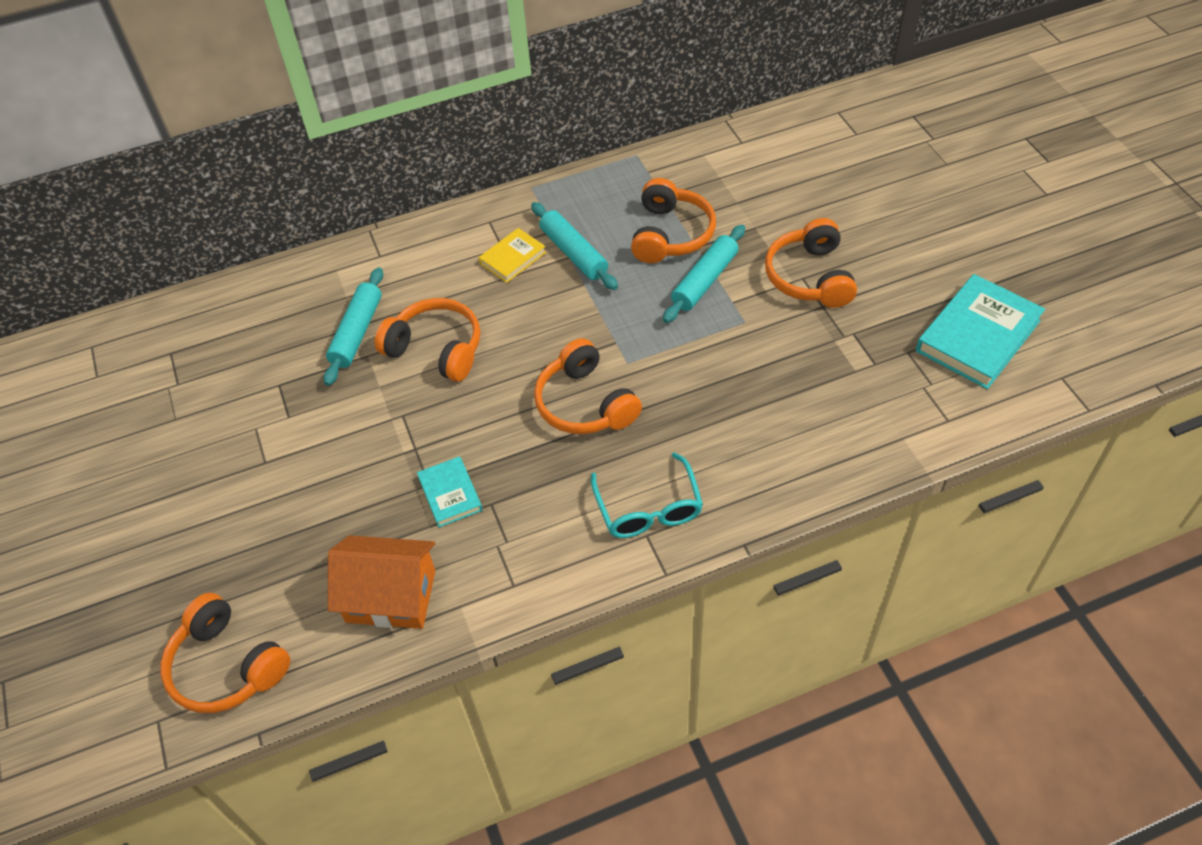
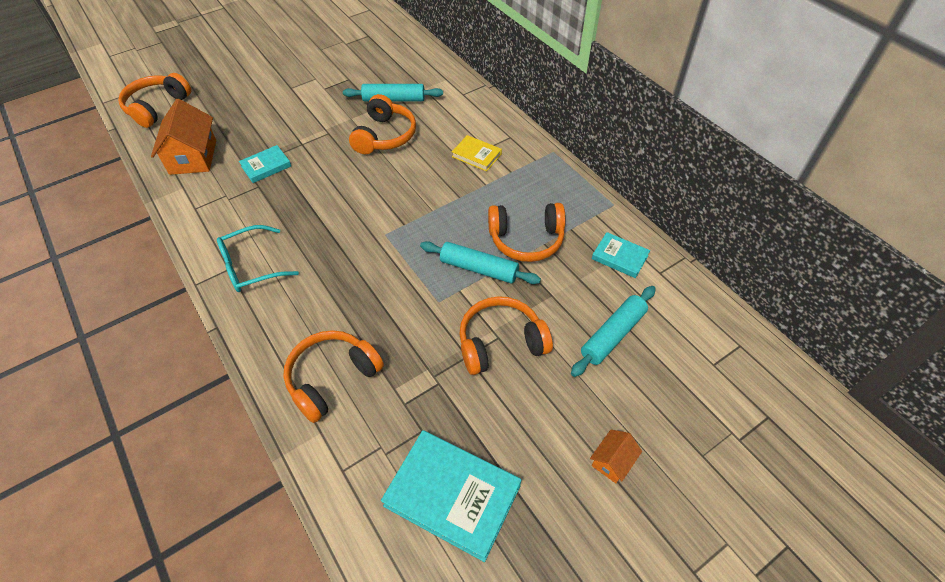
camera: 75 degrees right, 0 degrees up
(573, 253) = (490, 186): turquoise rolling pin -> turquoise rolling pin (613, 335)
(585, 403) = (344, 217): orange headphones -> orange headphones (332, 378)
(714, 166) = (619, 257): none -> turquoise book
(949, 220) = (612, 461): none -> orange house

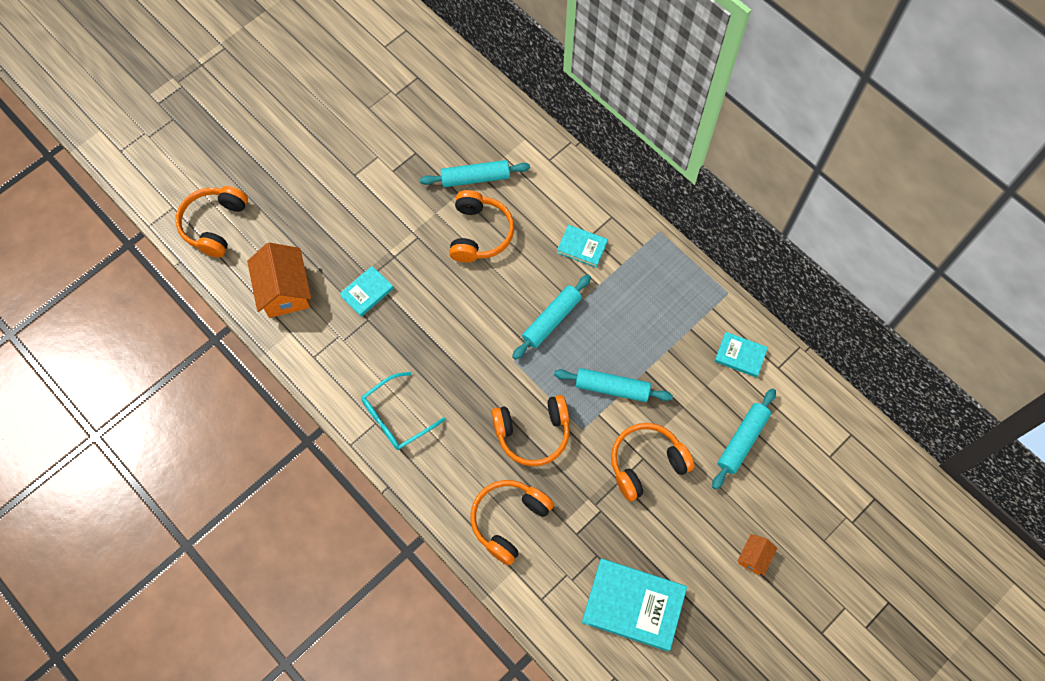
camera: 10 degrees left, 15 degrees up
(432, 206) = (551, 320): none -> turquoise rolling pin
(476, 155) = (582, 247): yellow book -> turquoise book
(526, 239) = (650, 348): orange headphones -> orange headphones (533, 433)

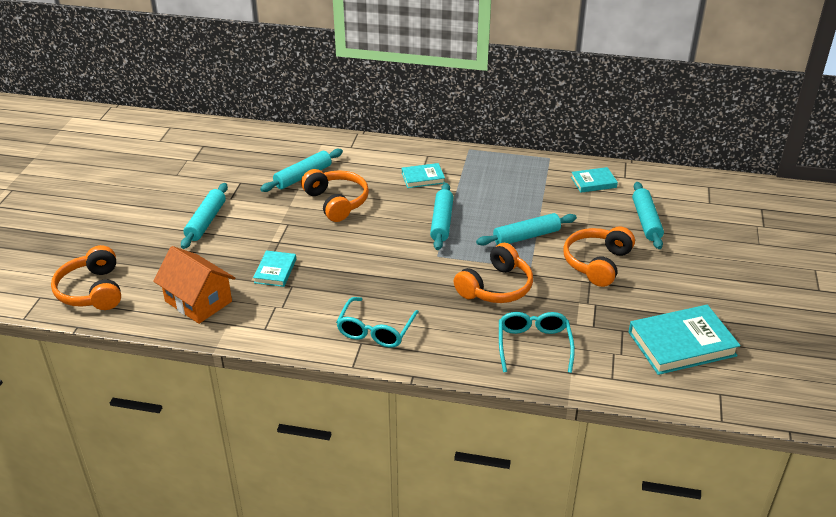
camera: 35 degrees left, 30 degrees down
(353, 191) = (206, 221): none -> turquoise rolling pin
(509, 520) = (533, 345): orange headphones -> turquoise glasses
(754, 557) = (727, 274): orange house -> none

